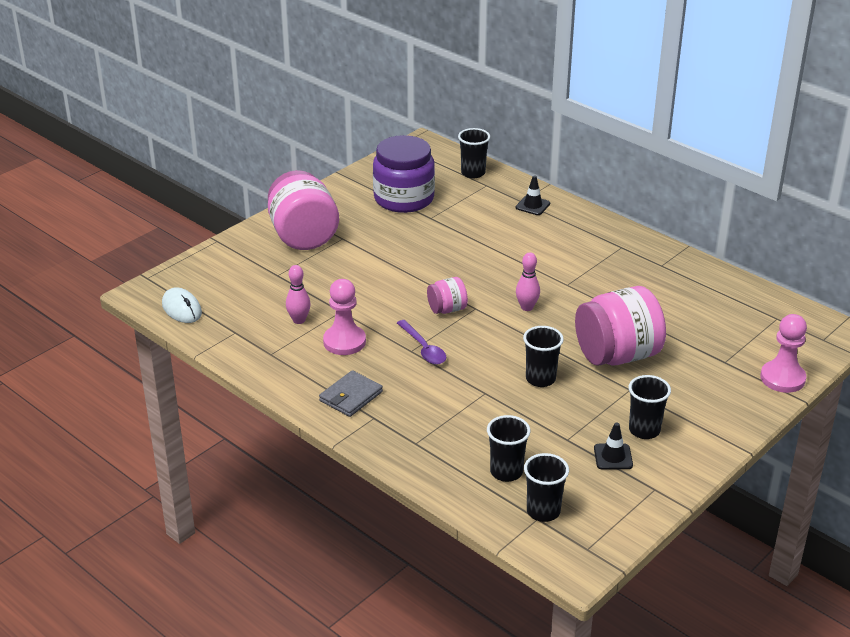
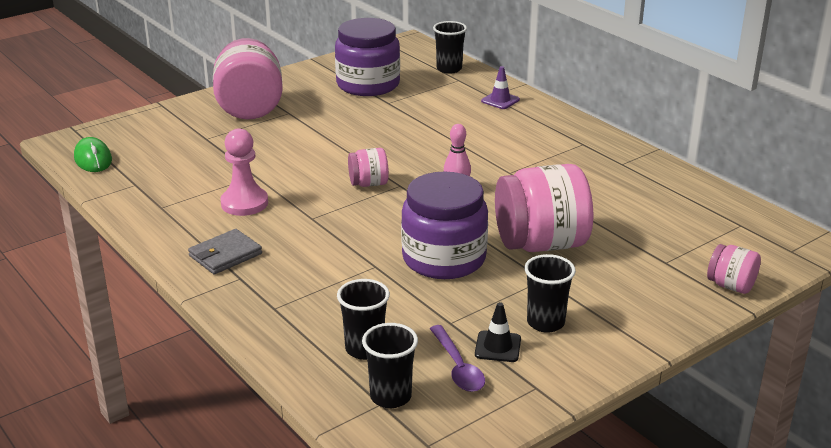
camera: 10 degrees right, 5 degrees down
(182, 309) = (93, 159): white mouse -> green mouse
(299, 320) = (207, 179): pink bowling pin -> none
(423, 348) = (326, 217): purple spoon -> purple spoon (457, 367)
(532, 205) = (500, 100): black traffic cone -> purple traffic cone
(540, 379) = (444, 258): black cup -> purple jar
(782, 378) = (731, 286): pink pawn -> pink jar

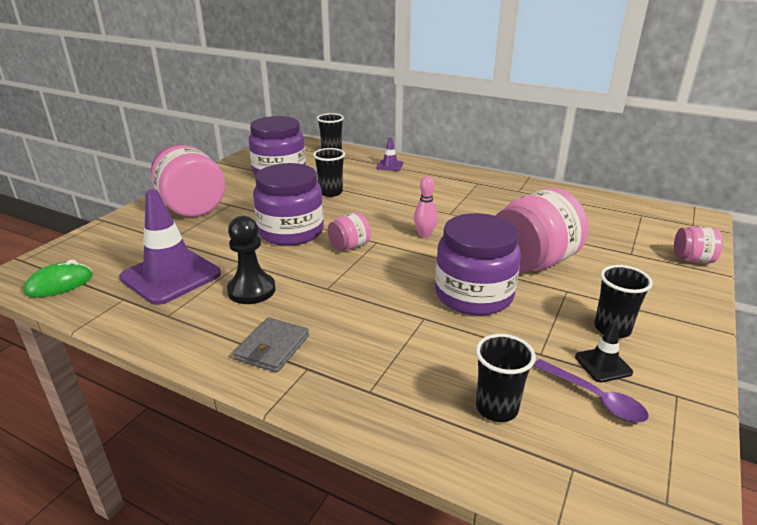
camera: 25 degrees left, 0 degrees up
(93, 159) = (59, 284): green mouse -> green mouse turned 75 degrees counterclockwise
(185, 173) = (171, 276): none -> purple traffic cone
(244, 203) = (251, 290): pink pawn -> black pawn
(324, 155) = (291, 232): none -> purple jar
(390, 396) = (573, 456): black cup -> black cup (331, 192)

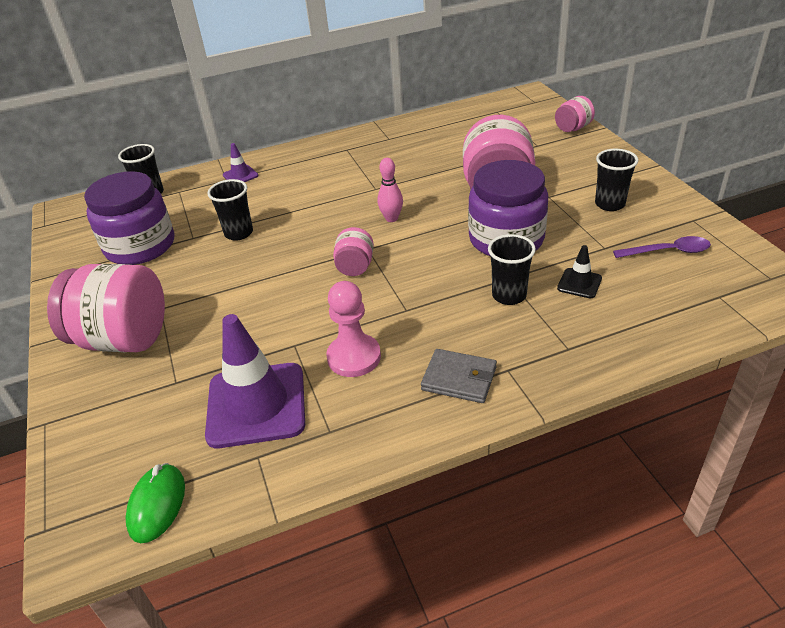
camera: 45 degrees left, 10 degrees up
(251, 290) = (354, 357): black pawn -> pink pawn
(273, 347) = (459, 378): grey wallet -> grey wallet turned 45 degrees counterclockwise
(291, 232) = (280, 290): purple jar -> none
(496, 408) = (641, 297): black cup -> black cup (509, 295)
(603, 365) = (641, 229): black traffic cone -> black traffic cone (579, 283)

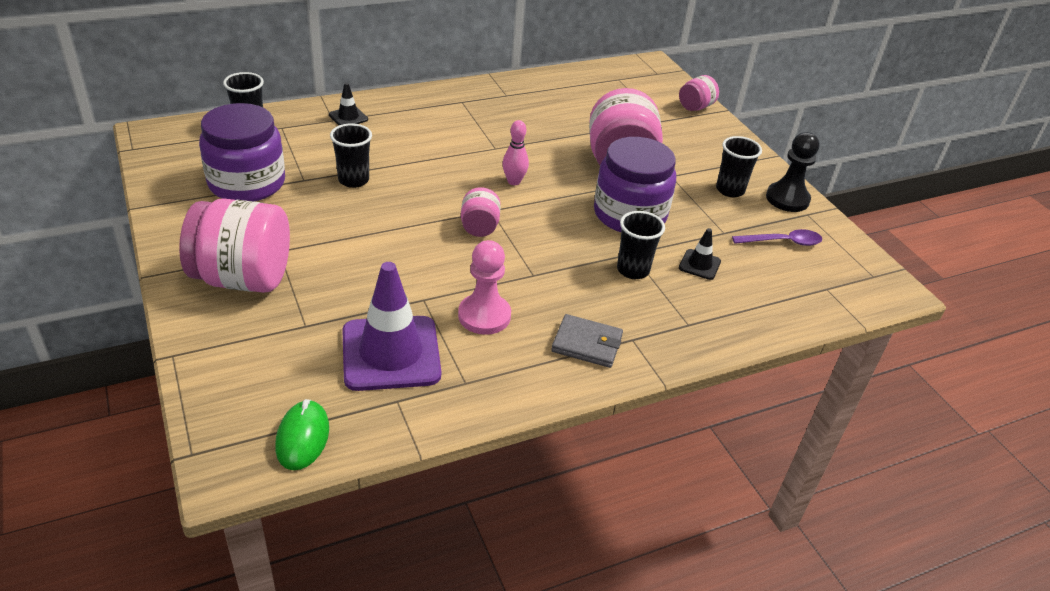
camera: 10 degrees left, 0 degrees up
(240, 175) = (348, 117): purple traffic cone -> black traffic cone
(670, 207) = (787, 199): none -> black pawn

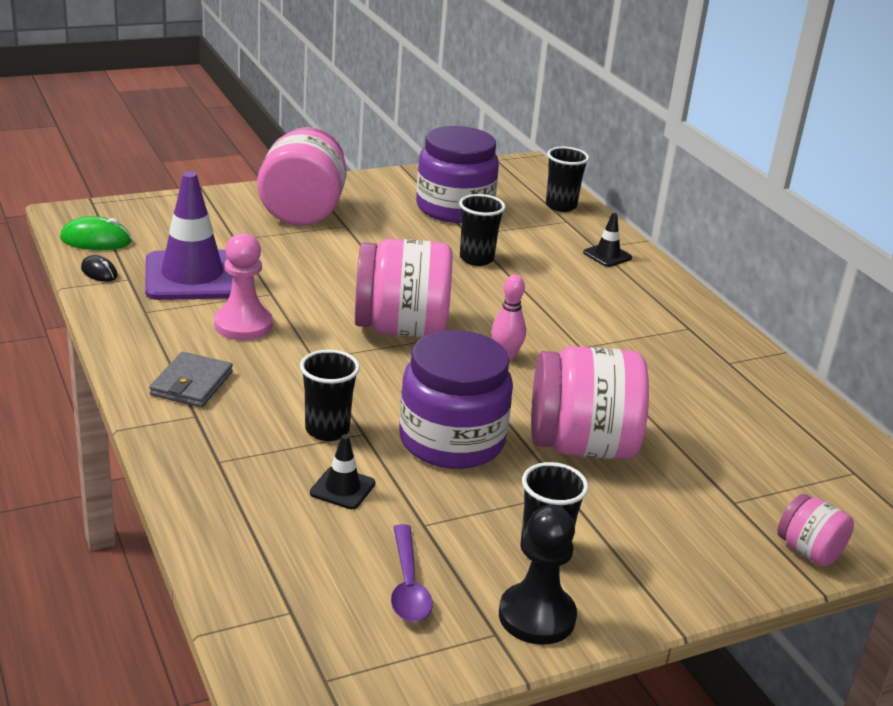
camera: 90 degrees right, 10 degrees down
(383, 426) = (99, 272): none -> black mouse
(479, 227) = (401, 329): pink jar -> pink jar, size x2.04

